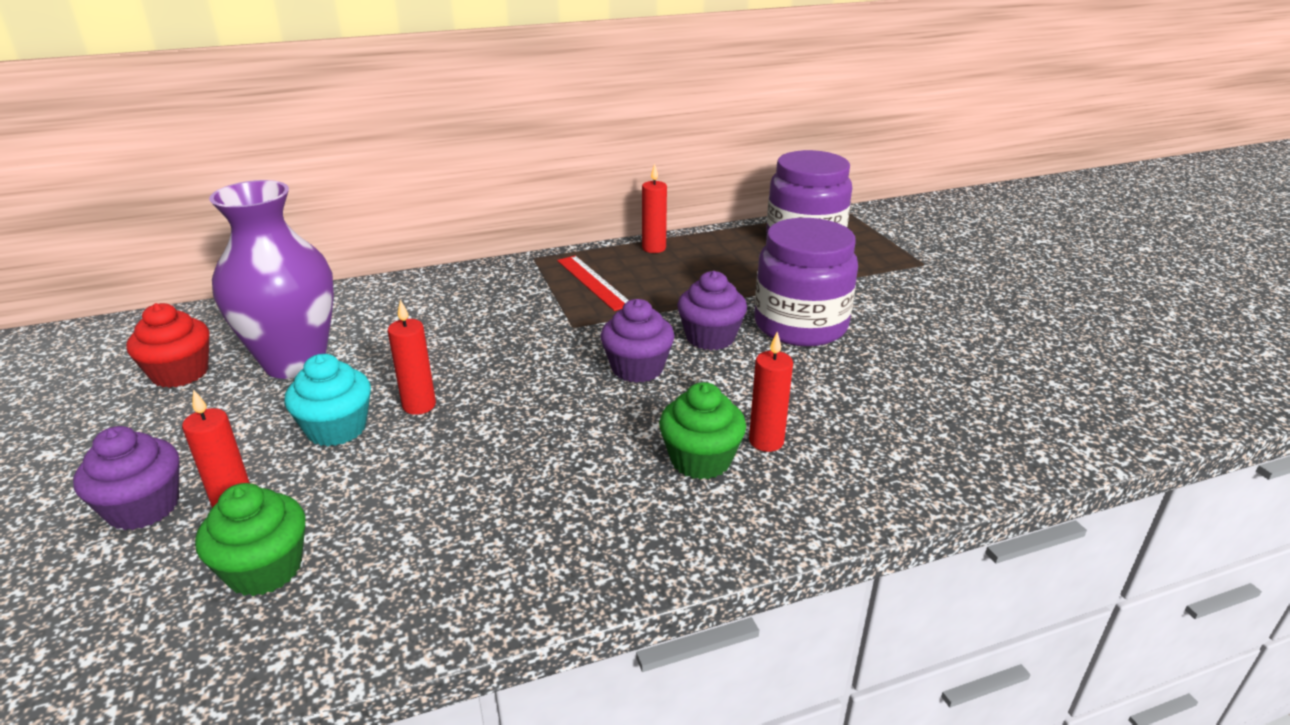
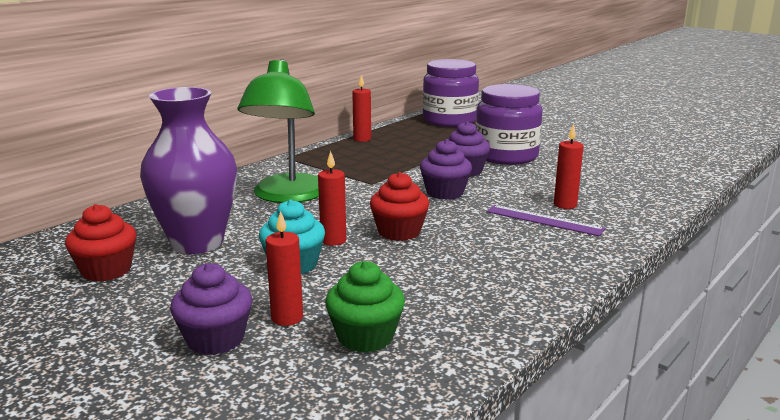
camera: 30 degrees left, 10 degrees down
(459, 320) = (287, 196): none -> green lamp
(503, 417) = (399, 232): none -> red cupcake
(593, 282) = (349, 161): red ruler -> none
(700, 460) = (544, 220): green cupcake -> purple ruler

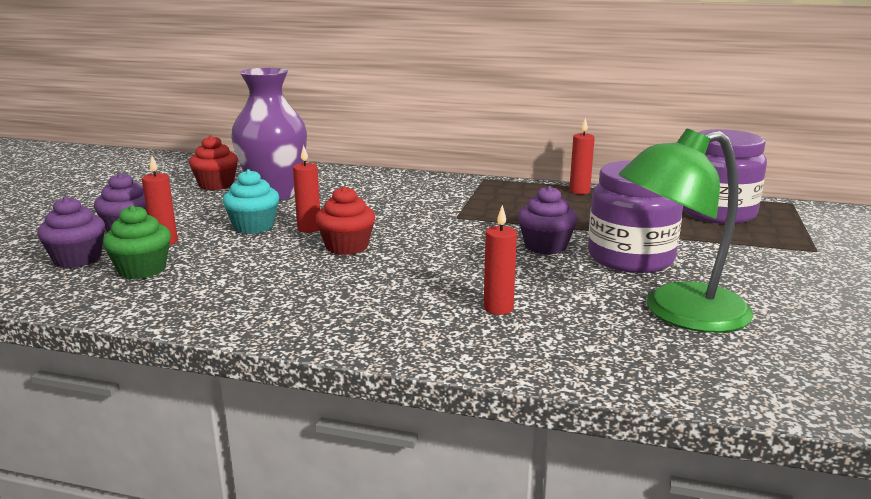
camera: 65 degrees right, 0 degrees up
(287, 196) = (390, 197): green lamp -> green lamp (678, 313)
(445, 193) = (467, 248): purple cupcake -> purple cupcake (77, 259)
(544, 220) = (437, 303): purple ruler -> none

